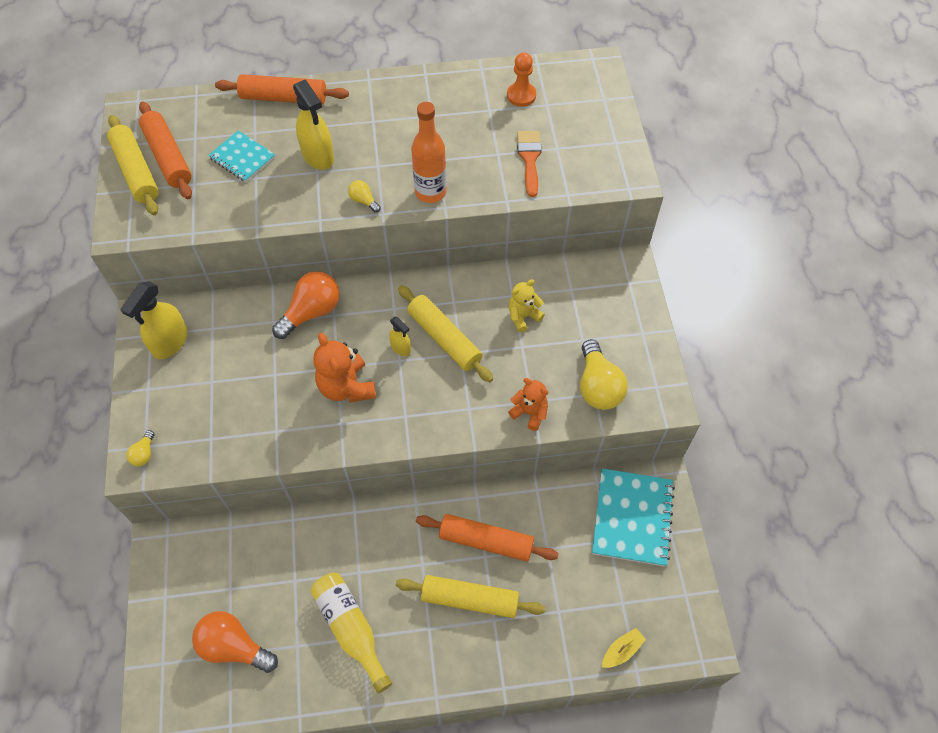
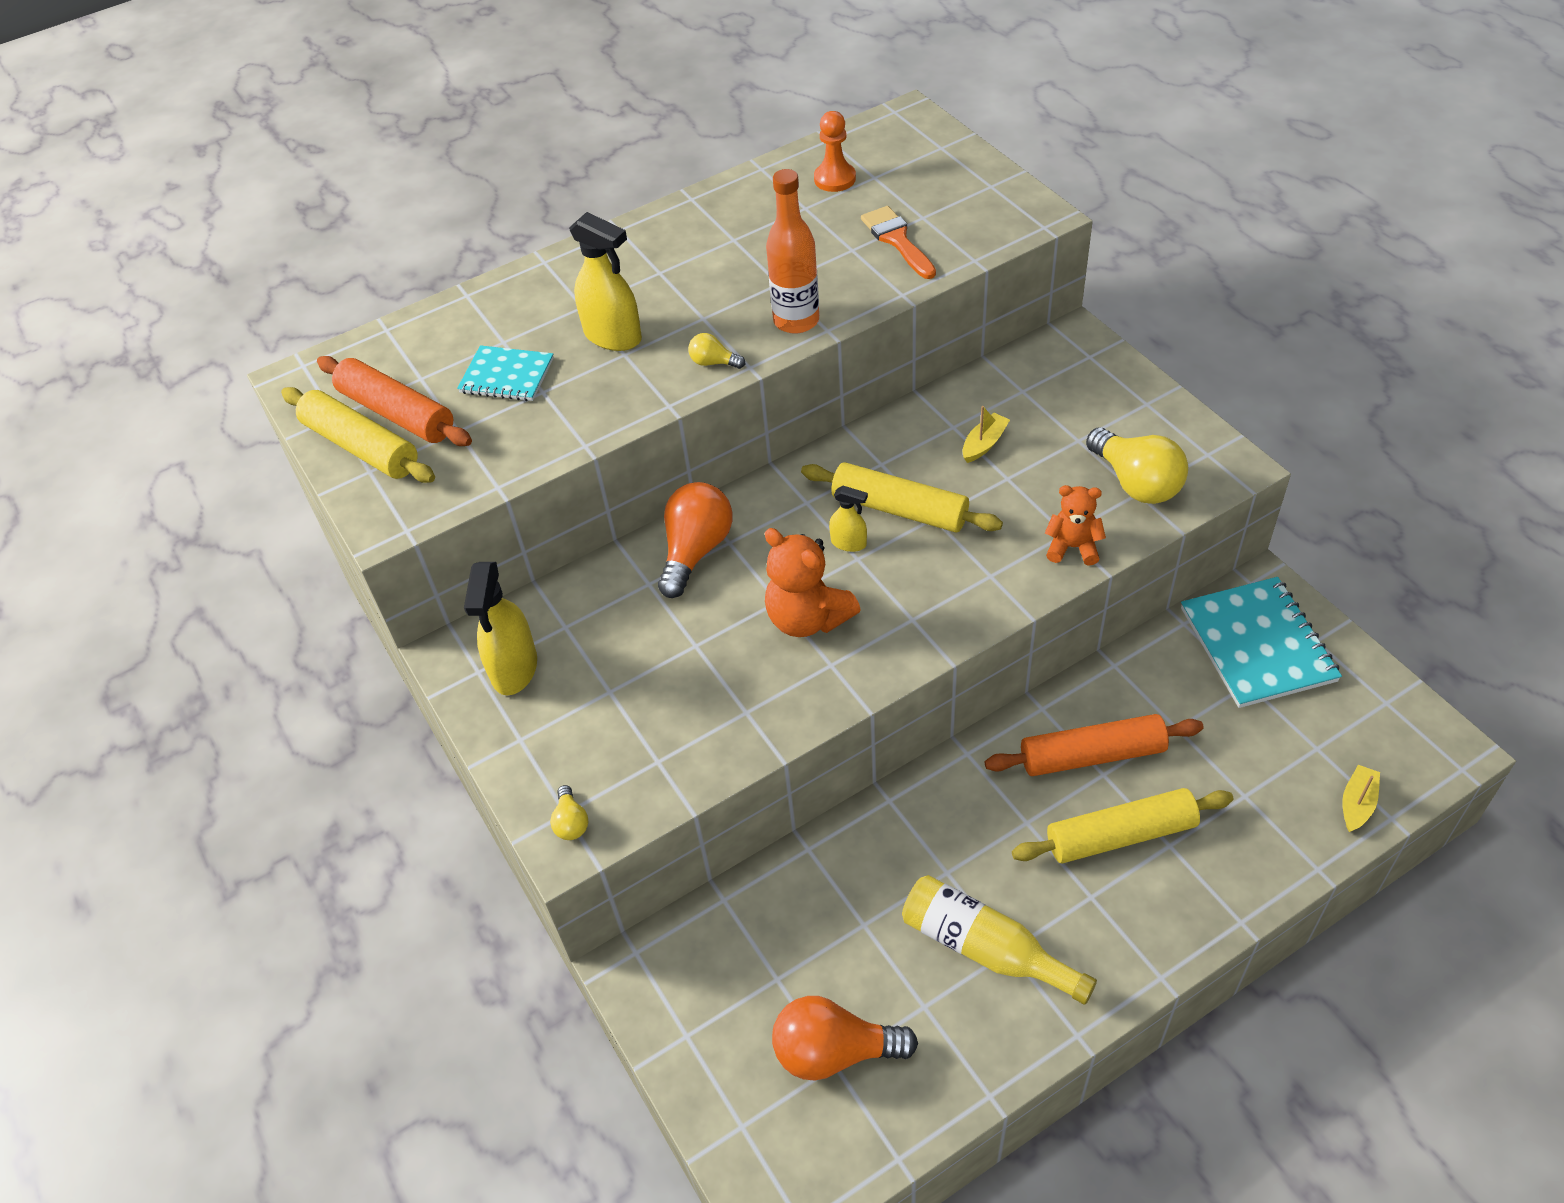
camera: 20 degrees left, 10 degrees down
(284, 98) = (516, 290): orange rolling pin -> none
(523, 316) = (984, 444): yellow teddy bear -> yellow boat

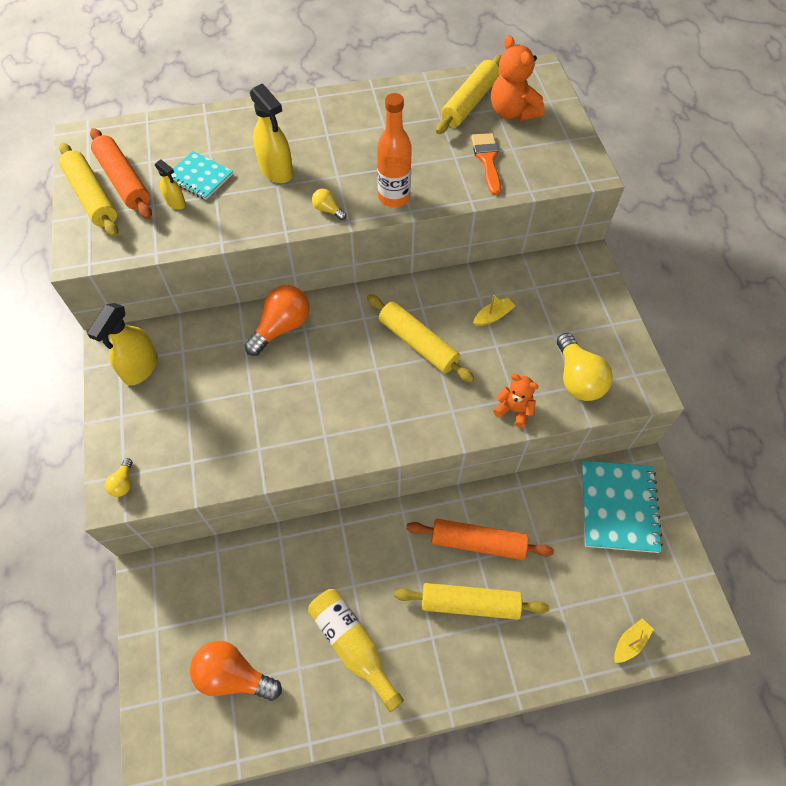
camera: 15 degrees right, 10 degrees up
(807, 618) = (326, 398): orange teddy bear -> orange teddy bear (512, 112)
(835, 179) = (469, 102): orange pawn -> yellow rolling pin
(849, 543) = (376, 356): yellow spray bottle -> yellow spray bottle (176, 203)

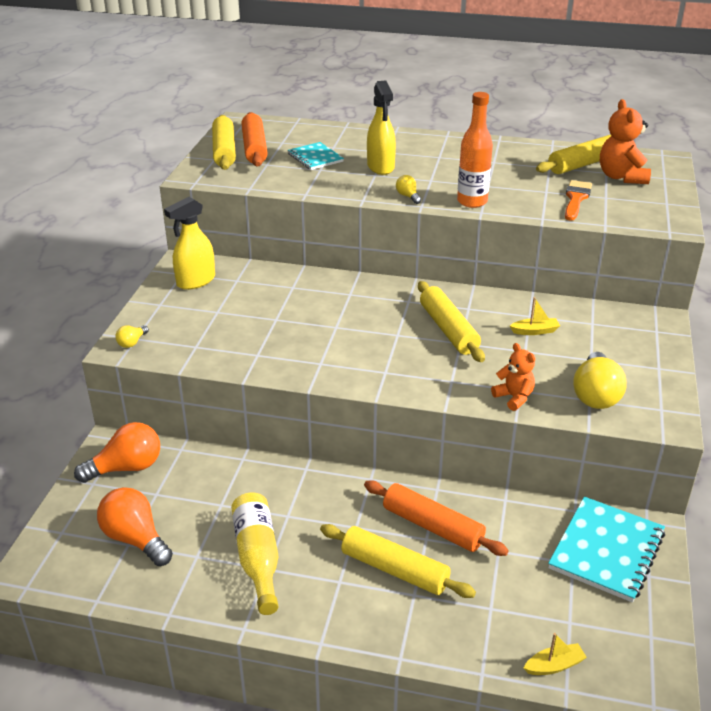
camera: 25 degrees right, 25 degrees down
(176, 203) = (285, 167): yellow spray bottle -> none
(282, 327) = (330, 288): orange light bulb -> orange light bulb (126, 468)

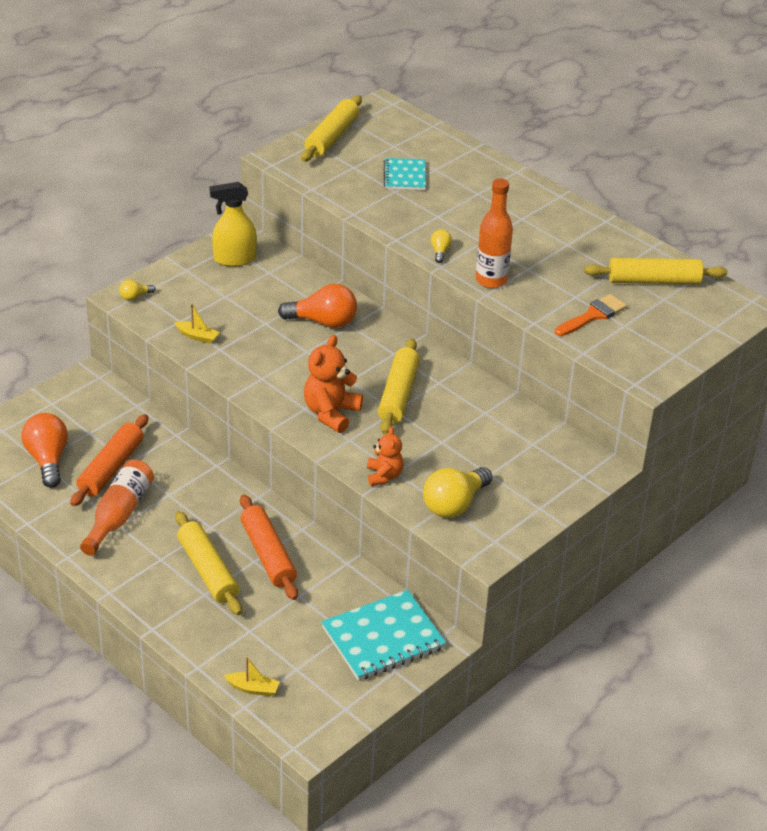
camera: 30 degrees right, 5 degrees up
(126, 468) = (85, 402): orange light bulb -> orange light bulb (323, 322)
(254, 148) = (362, 143): orange rolling pin -> orange rolling pin (111, 468)
(257, 558) = (119, 515): yellow bottle -> orange bottle
(380, 167) = (452, 209): yellow spray bottle -> none
(535, 331) = (471, 428): yellow boat -> yellow boat (197, 336)
(621, 177) = (671, 310): orange teddy bear -> orange teddy bear (331, 413)

